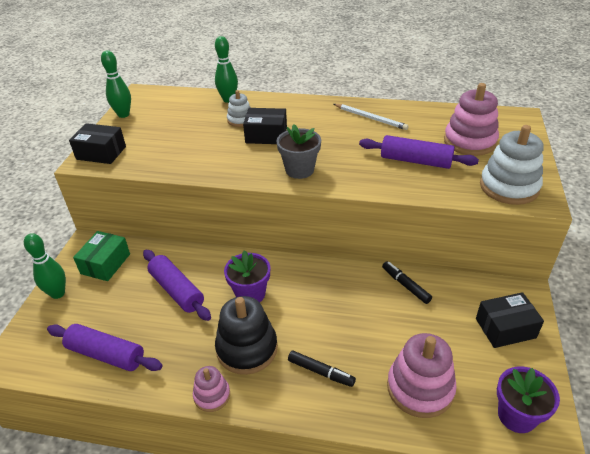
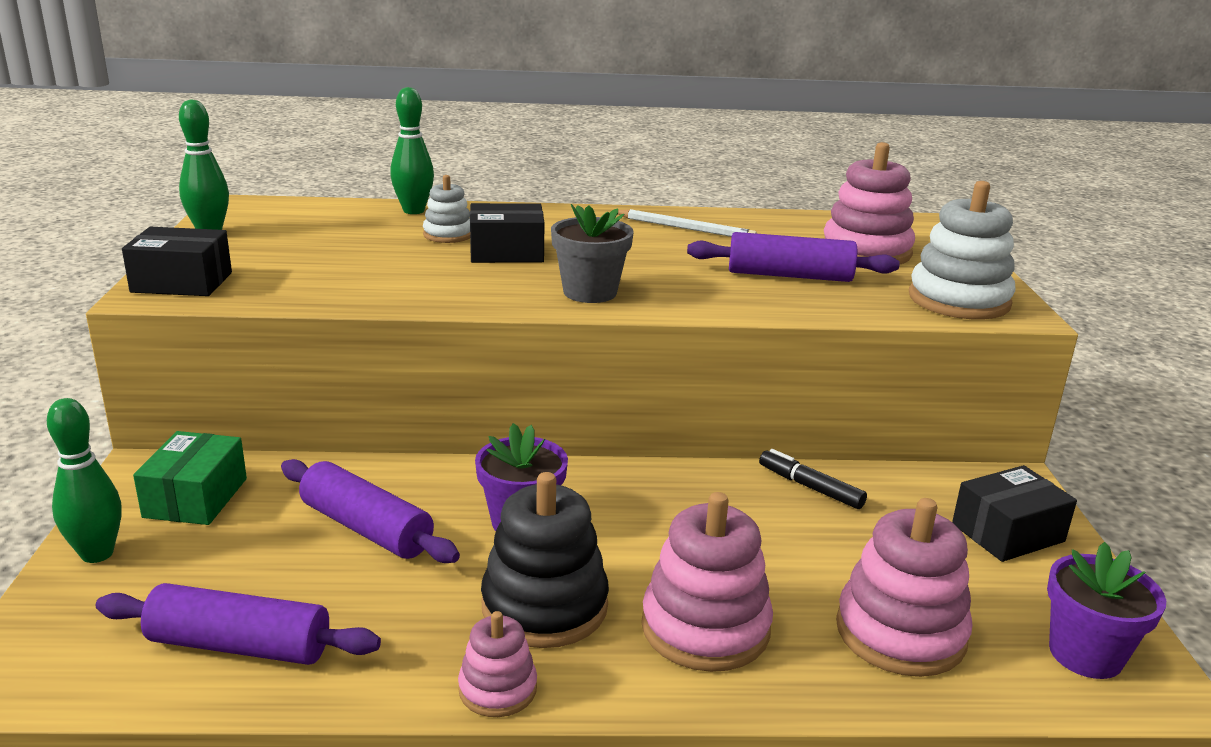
camera: 15 degrees left, 15 degrees down
(320, 372) = (705, 628): black marker -> pink stacking toy

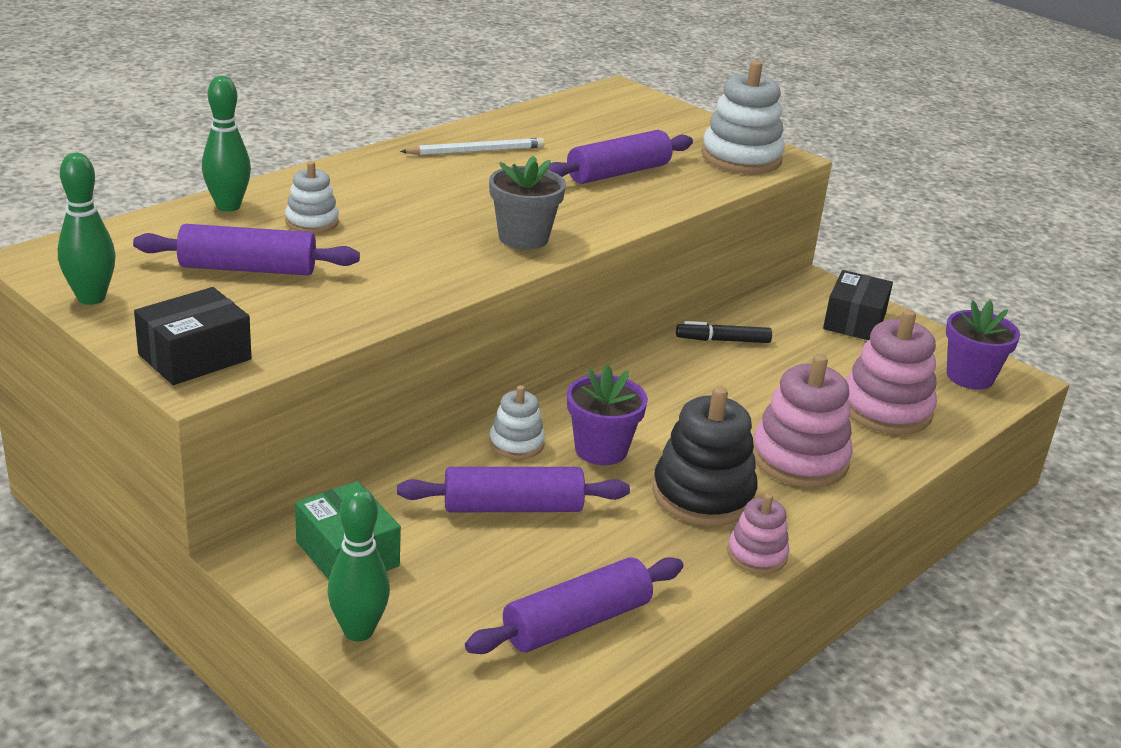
camera: 45 degrees left, 5 degrees up
(339, 247) = (248, 268): none -> purple rolling pin
(460, 483) = (516, 443): none -> white stacking toy
(506, 252) = (394, 223): black box -> none
(866, 251) = (626, 132): pink stacking toy -> none

